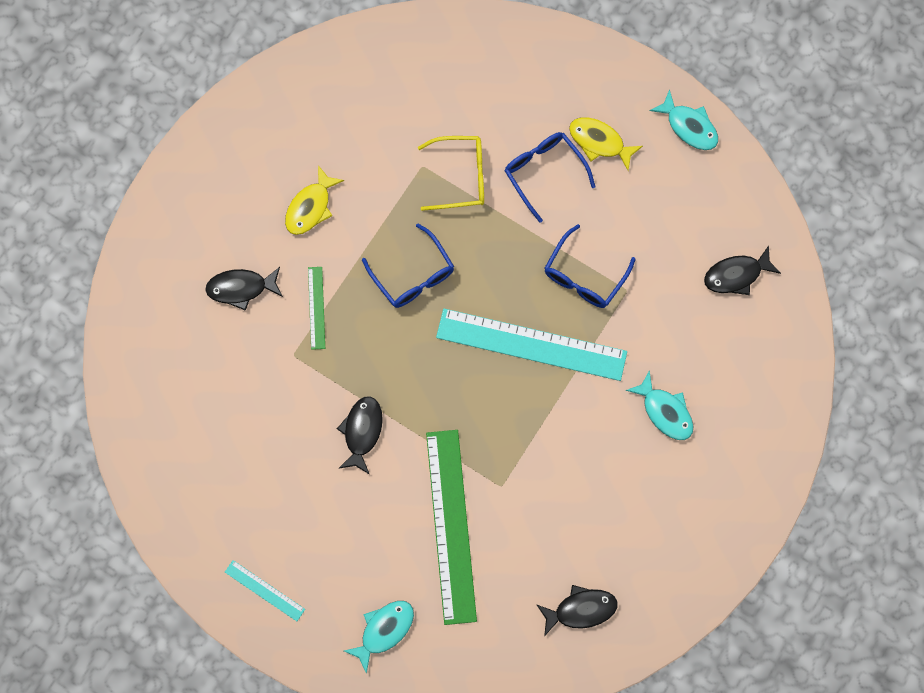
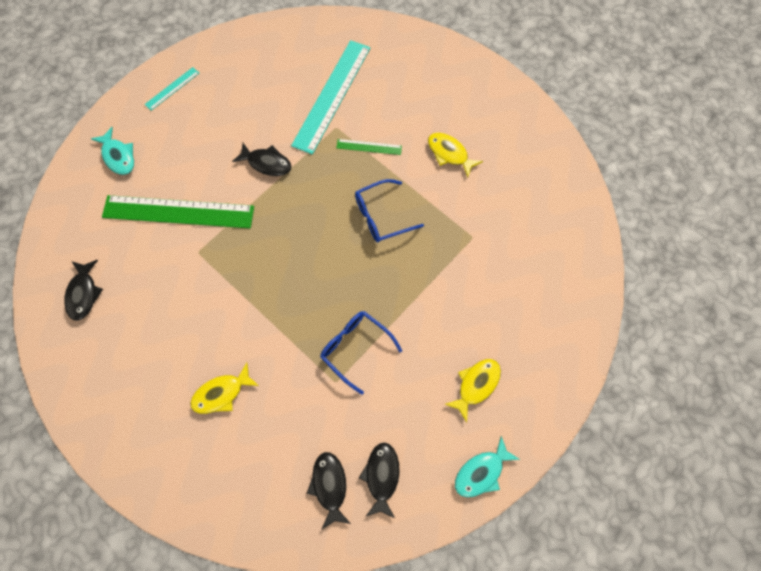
camera: 100 degrees right, 5 degrees down
(241, 288) = (394, 101): black fish -> black fish (381, 476)
(461, 177) = (459, 265): yellow glasses -> none
(531, 344) = (305, 295): turquoise ruler -> turquoise ruler (332, 95)
(544, 172) = (454, 332): blue glasses -> none
(665, 411) = (221, 393): turquoise fish -> yellow fish

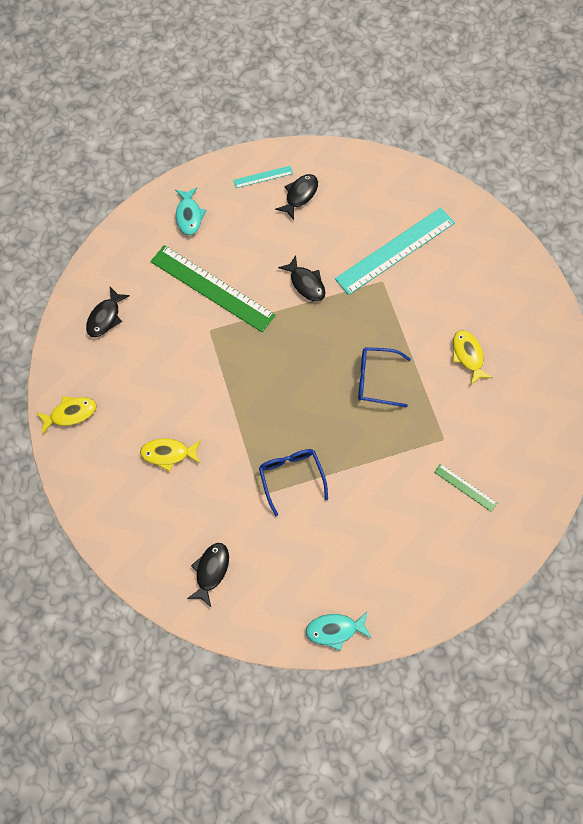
camera: 30 degrees right, 0 degrees up
(369, 147) = (400, 313): green ruler -> green ruler (465, 487)
(381, 476) = (255, 587): black fish -> black fish (300, 195)
(476, 385) = (371, 561): yellow fish -> yellow fish (70, 413)

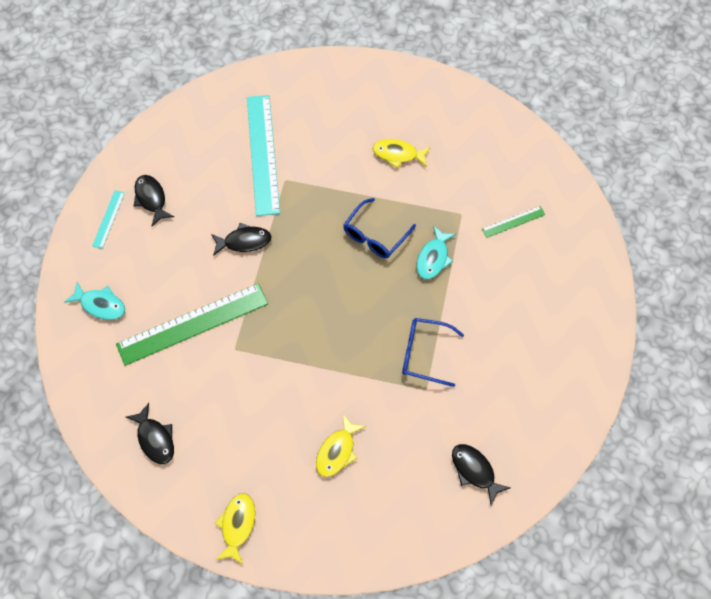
camera: 60 degrees left, 5 degrees down
(335, 630) = (584, 392): turquoise fish -> turquoise fish (433, 258)

